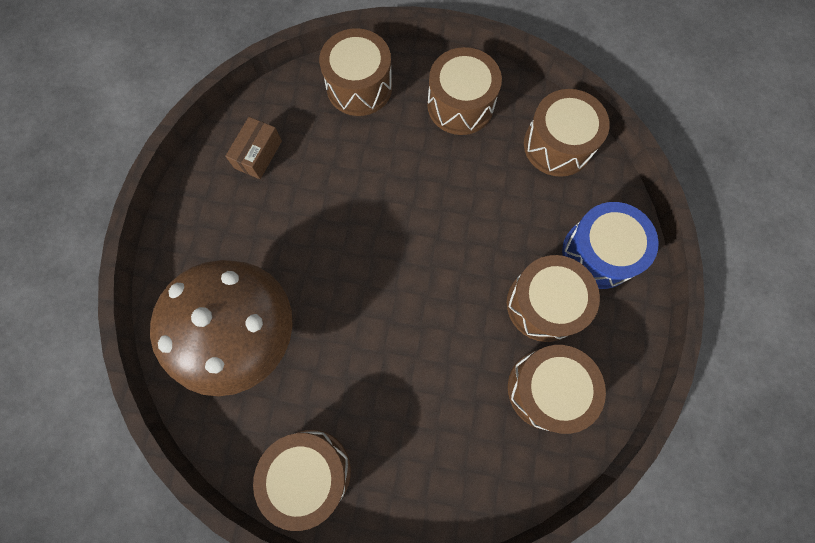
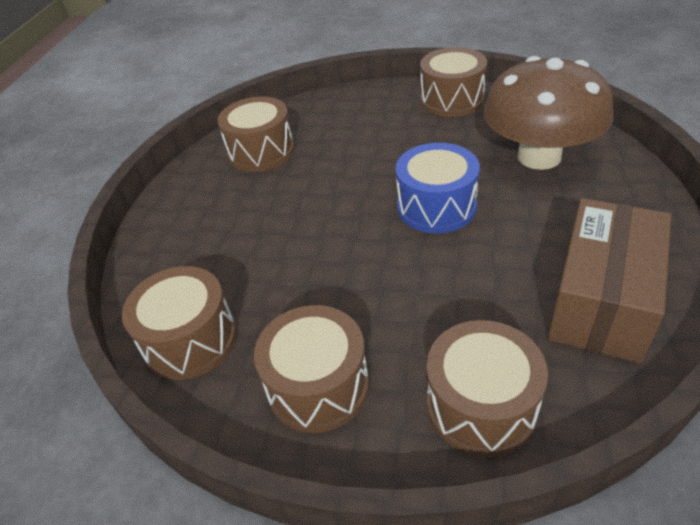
camera: 175 degrees left, 30 degrees down
(258, 154) = (601, 301): brown box -> brown box, size x2.04
(543, 304) = (250, 198): brown drum -> none
(598, 253) = (182, 238): blue drum -> blue drum (436, 206)

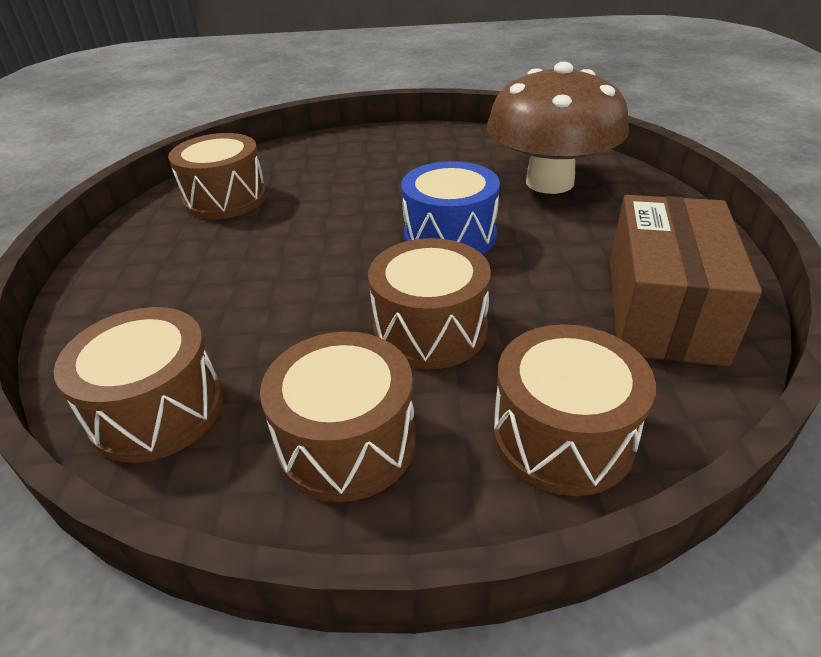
camera: 15 degrees left, 5 degrees down
(452, 100) = (440, 139): brown drum -> brown drum (430, 329)

